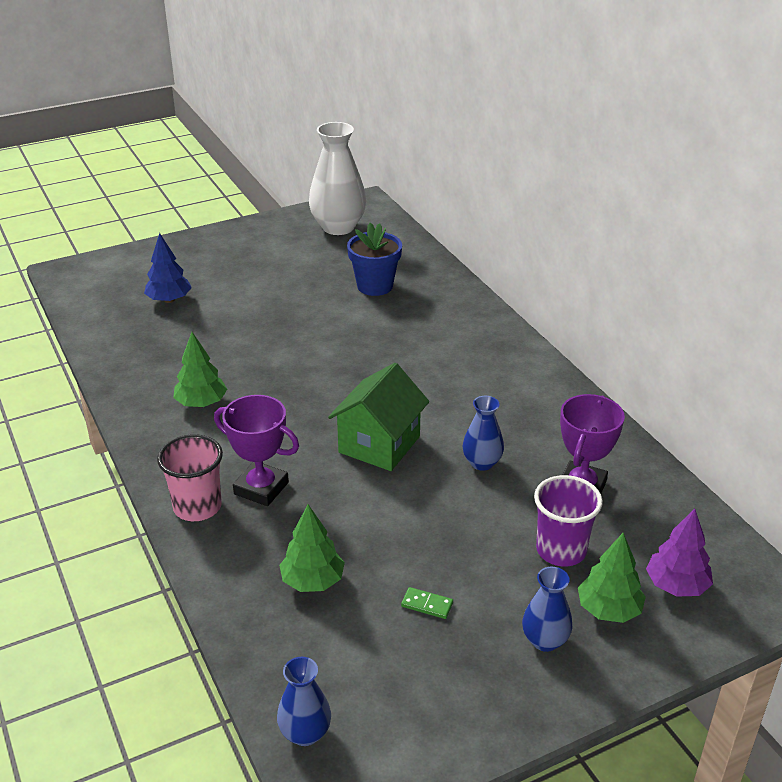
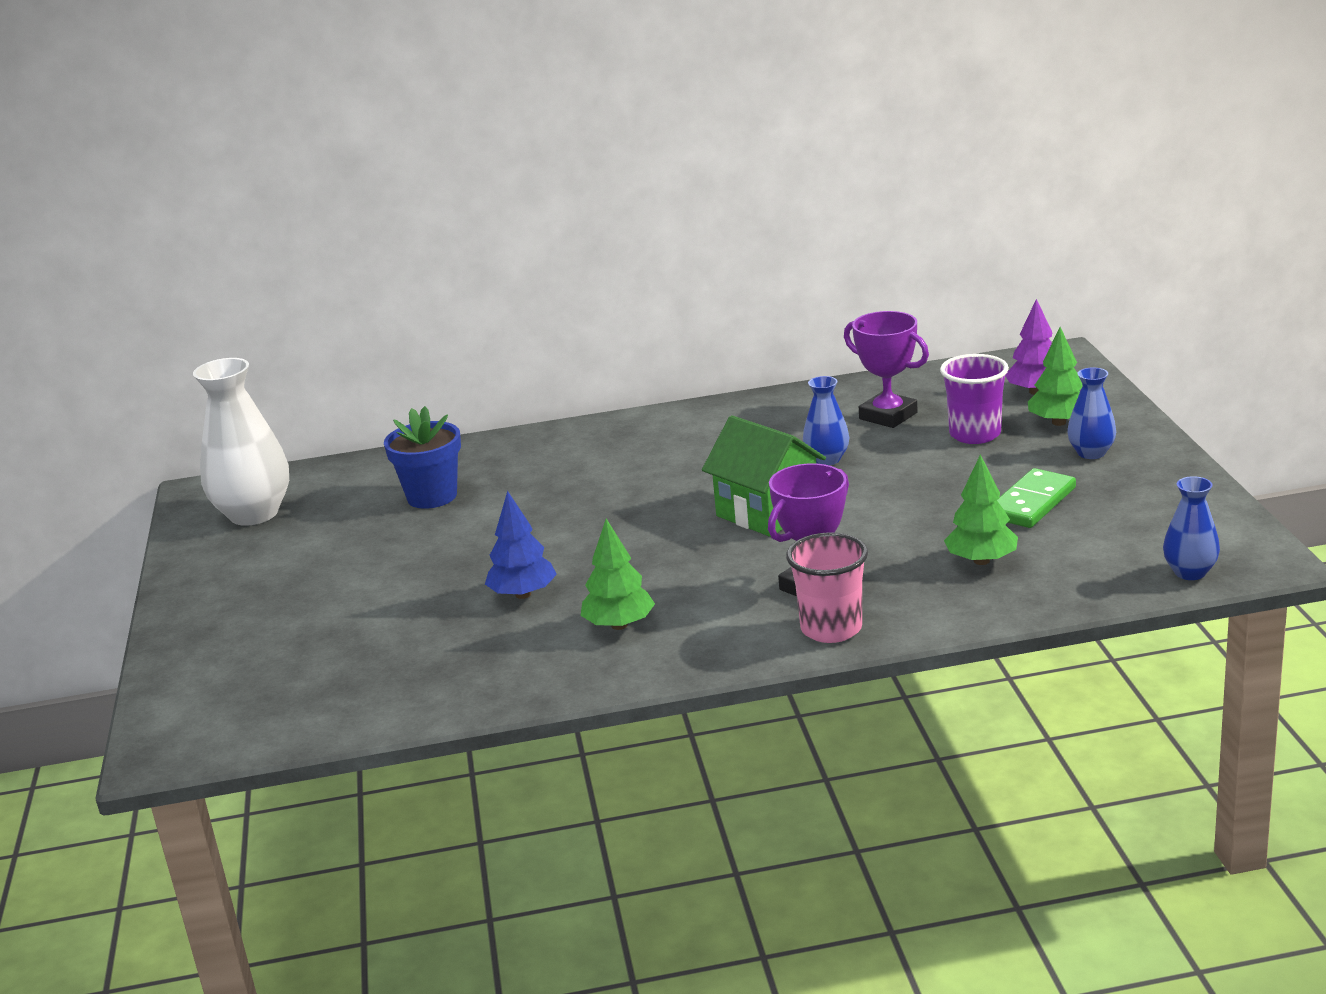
camera: 70 degrees left, 10 degrees down
(169, 300) = (338, 651): blue tree -> blue tree (523, 594)
(427, 605) = (1032, 503): green domino -> green domino, size x1.98

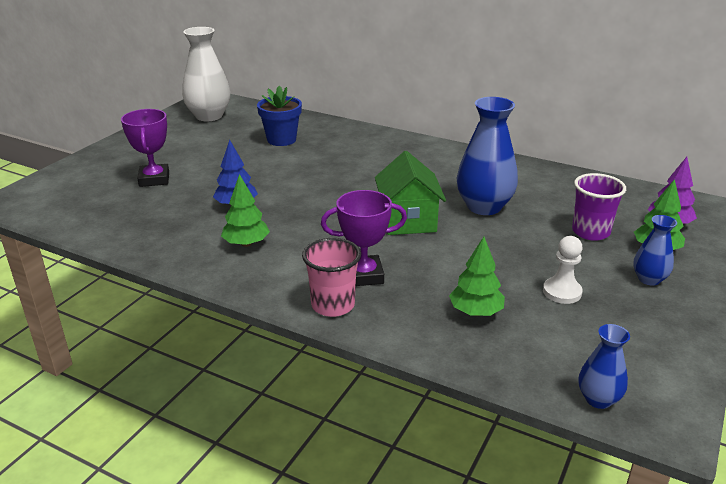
camera: 35 degrees right, 5 degrees up
(827, 459) = (484, 207): blue vase -> blue vase, size x1.88
(888, 416) = (555, 198): purple trophy -> purple trophy (154, 179)
(1032, 503) = (562, 292): green domino -> white pawn

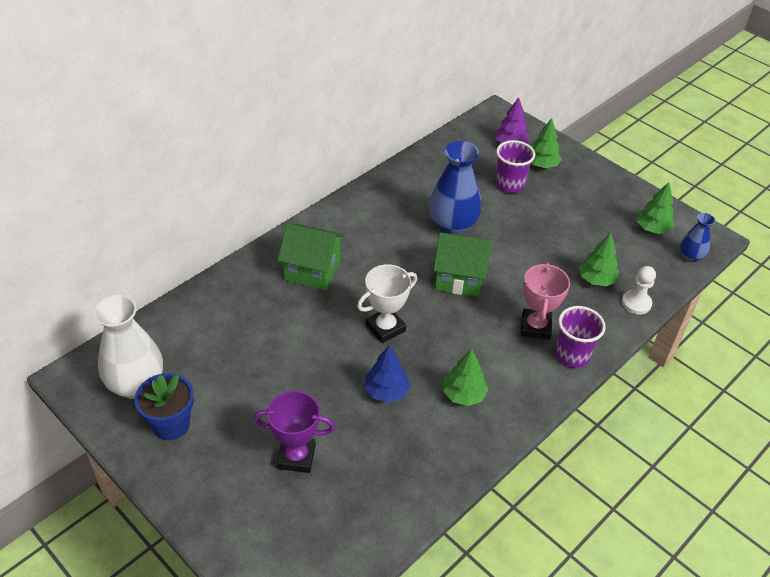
camera: 75 degrees left, 15 degrees up
(281, 140) = (247, 328): blue flower pot -> blue flower pot (171, 424)
(314, 193) = (385, 328): none -> white trophy
(333, 305) = (572, 355): pink cup -> purple cup
(364, 152) = (312, 270): none -> green house
(364, 275) = (535, 327): purple trophy -> pink trophy
(562, 292) = (582, 229): white pawn -> white pawn (636, 303)
(625, 355) = (652, 229): none -> green tree
(649, 279) = (576, 184): blue vase -> none

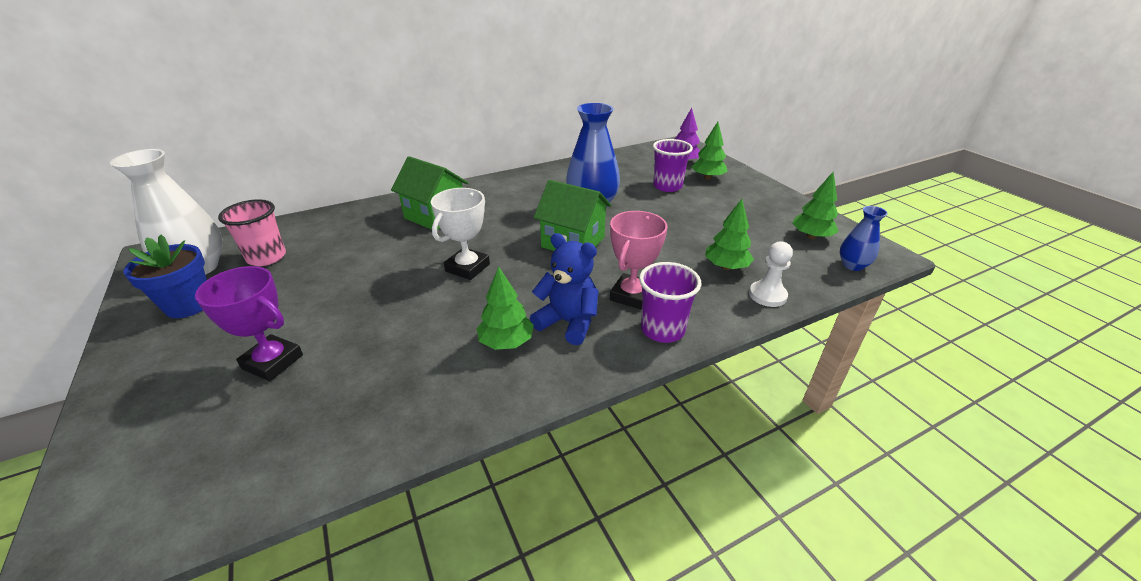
camera: 20 degrees right, 10 degrees down
(191, 357) = (266, 257): none -> pink cup
(385, 328) = (467, 267): white trophy -> white trophy turned 45 degrees counterclockwise
(386, 391) = (423, 321): blue tree -> none
(500, 365) = (568, 322): none -> blue teddy bear

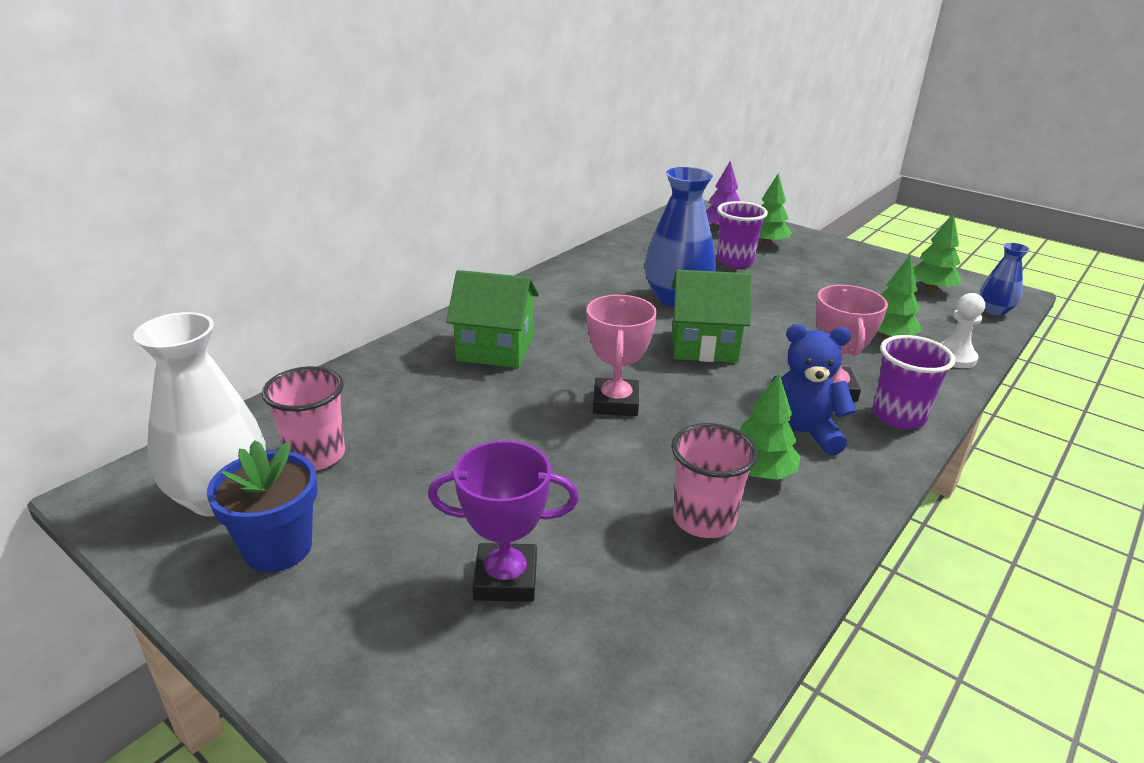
camera: 25 degrees left, 5 degrees down
(430, 363) = (704, 519): none -> pink cup
(467, 267) = (615, 403): white trophy -> pink trophy

